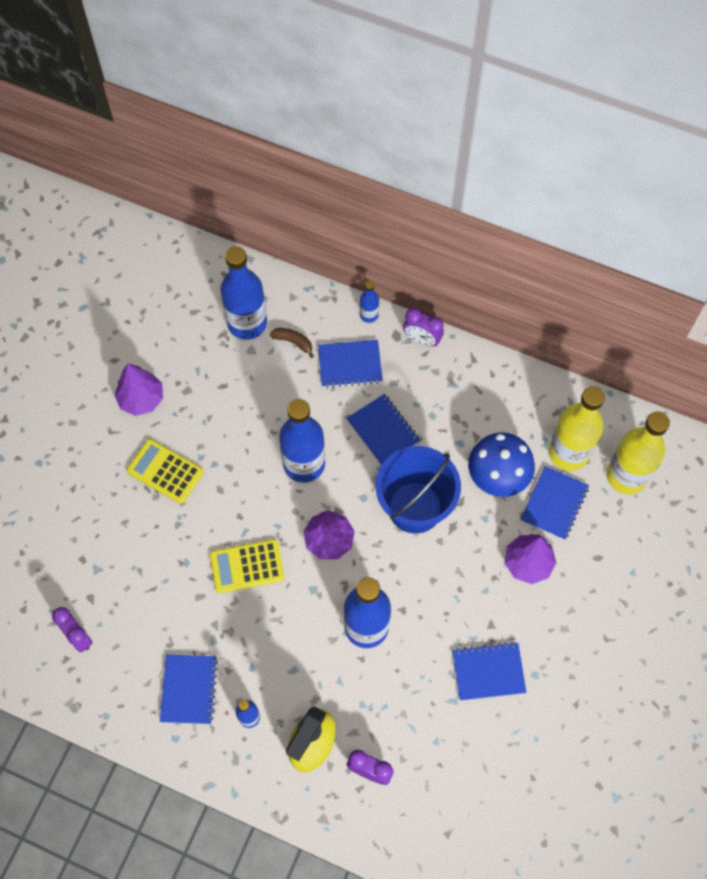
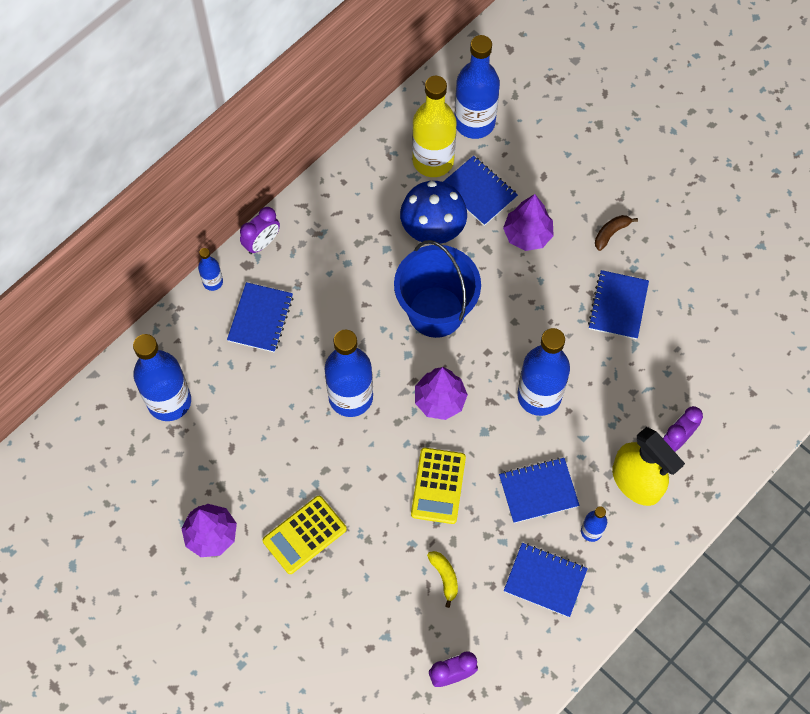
camera: 70 degrees left, 0 degrees up
(164, 600) = (444, 577): none -> yellow banana
(293, 342) = (212, 363): brown banana -> brown banana (611, 233)
(383, 431) = (345, 312): blue notebook -> blue notebook (538, 491)
(626, 475) = (474, 122): yellow bottle -> blue bottle

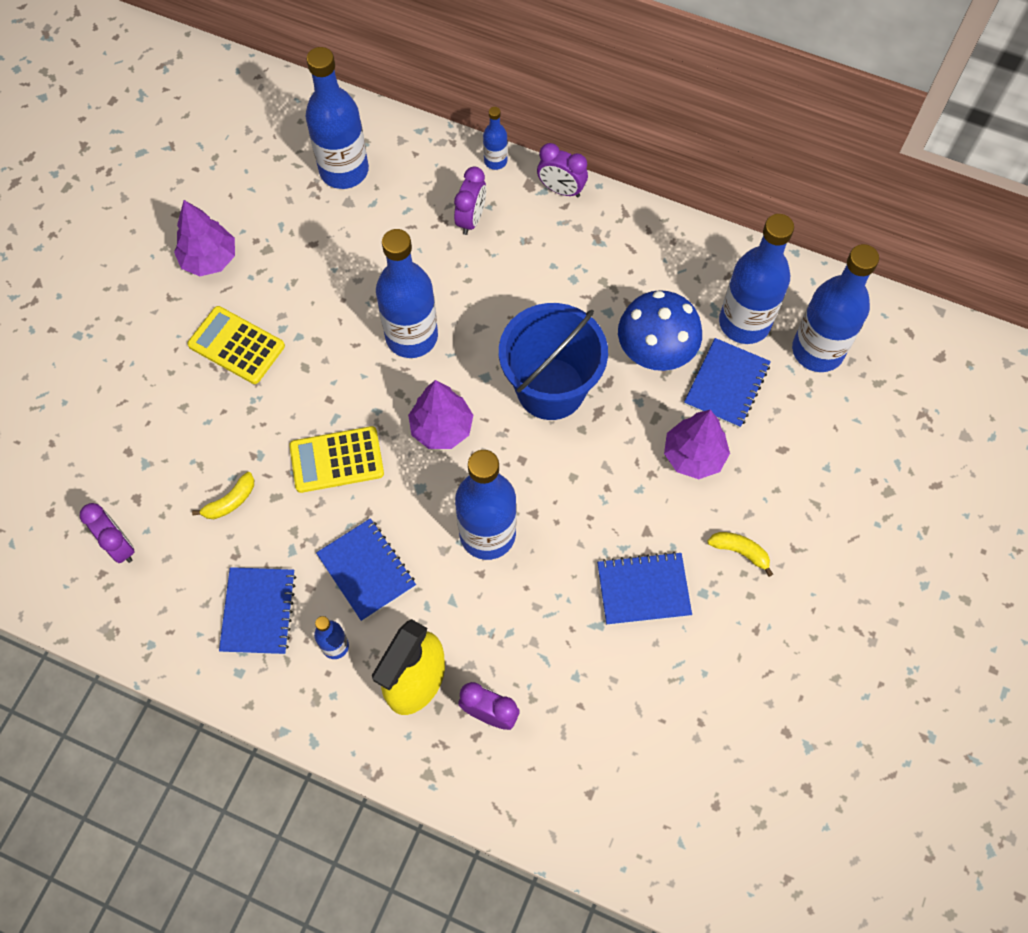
camera: 70 degrees right, 0 degrees up
(260, 318) = (471, 219): blue notebook -> purple clock
(433, 160) = (744, 323): yellow bottle -> blue bottle
(611, 233) = (740, 551): brown banana -> yellow banana

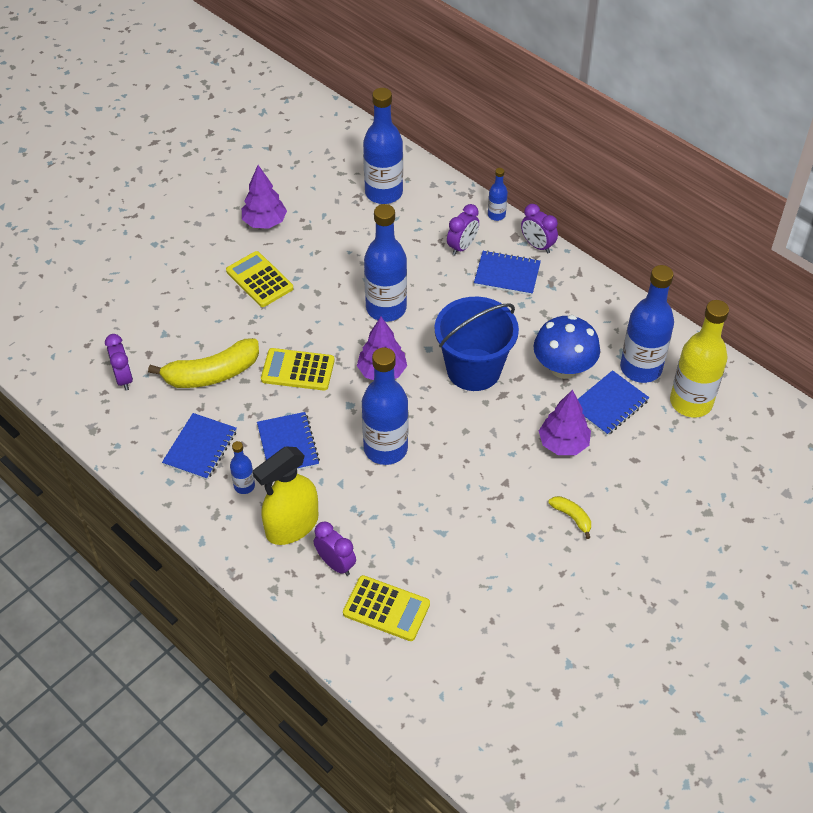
camera: 20 degrees right, 15 degrees down
(230, 501) = (212, 374): yellow banana -> yellow banana, size x2.11
(573, 752) = (386, 609): none -> yellow calculator
(643, 589) = (486, 519): blue notebook -> blue notebook (507, 274)
(817, 350) = (691, 402): blue bottle -> yellow bottle

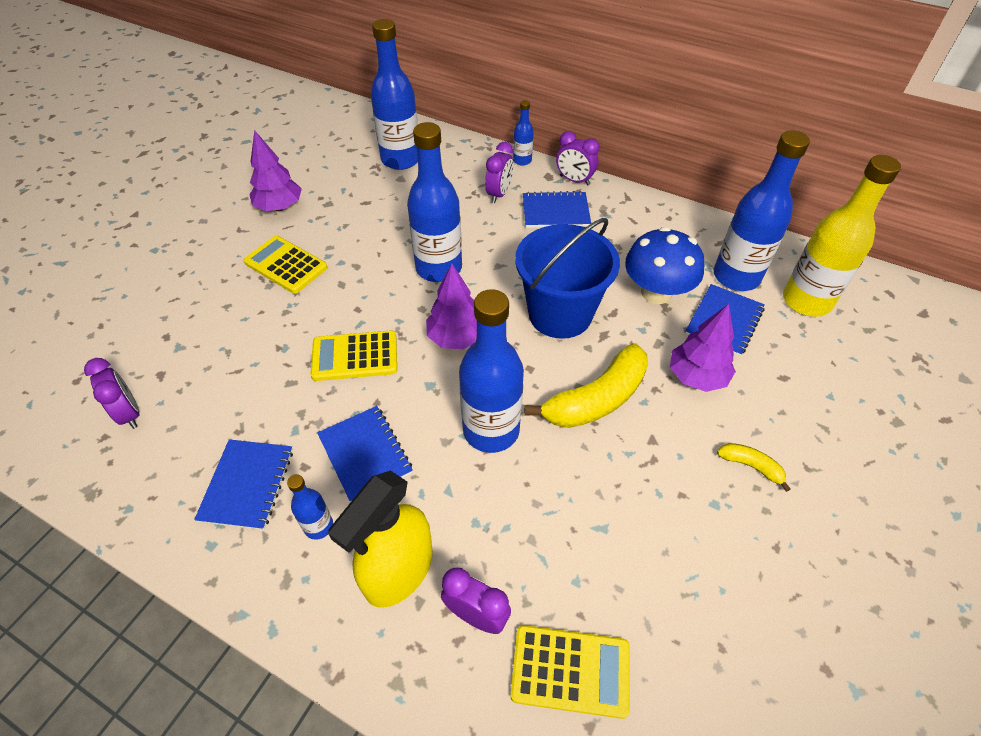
camera: 15 degrees left, 0 degrees up
(212, 374) = (247, 383): yellow banana -> yellow banana (596, 399)

